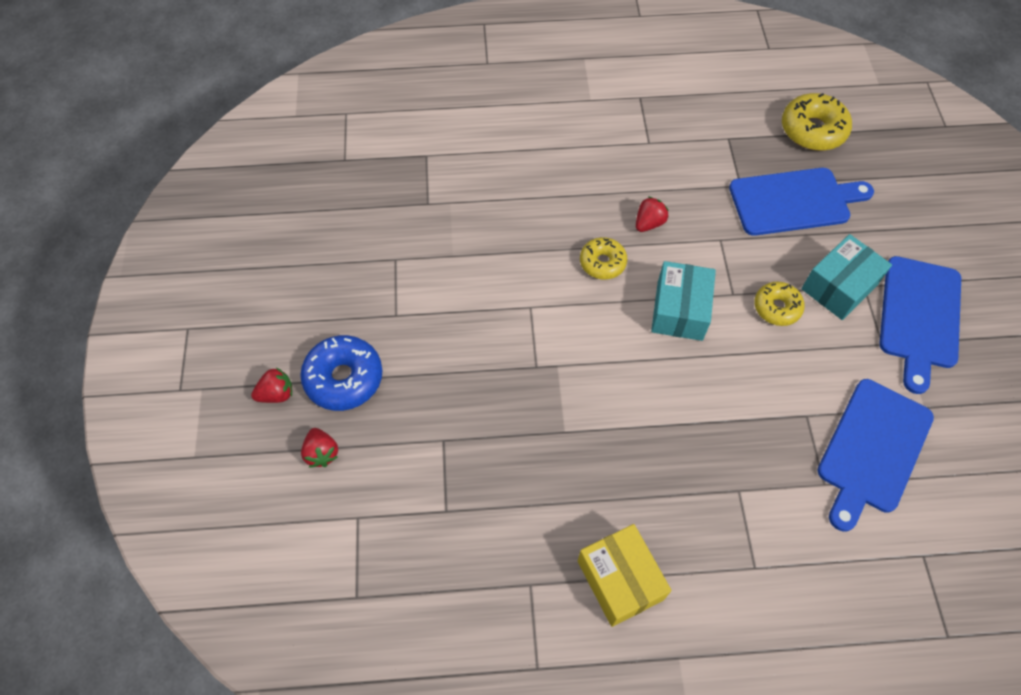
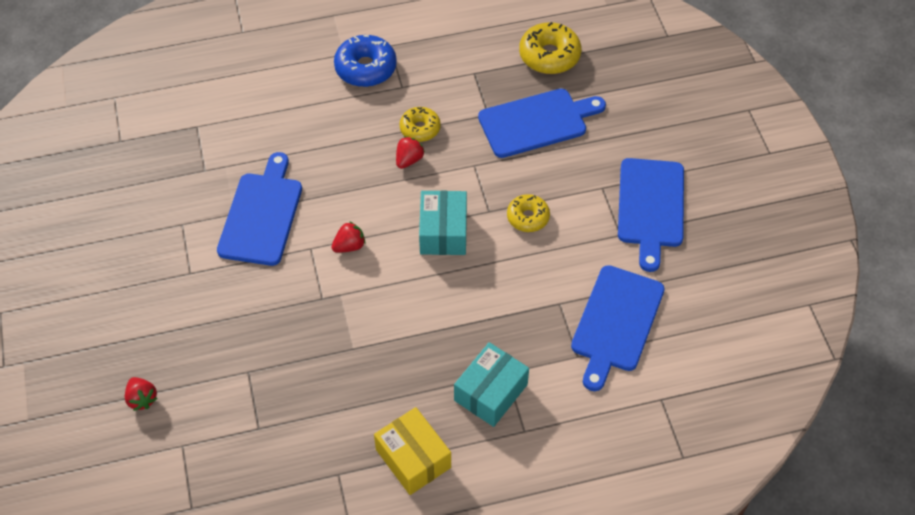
camera: 10 degrees left, 5 degrees down
(277, 394) = (93, 356): red strawberry -> red strawberry (349, 246)
(344, 378) = (151, 334): blue donut -> blue donut (365, 68)
(481, 261) = (261, 215): none -> blue cutting board
(602, 263) = (371, 201): yellow donut -> yellow donut (420, 129)
(839, 287) = (581, 191): turquoise box -> turquoise box (491, 392)

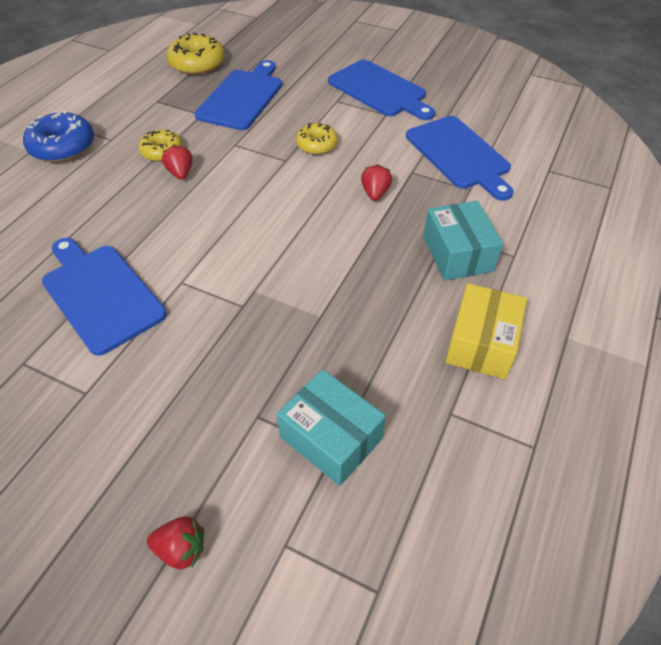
camera: 50 degrees left, 5 degrees down
(349, 246) = (213, 255): red strawberry -> red strawberry (375, 193)
(413, 458) = (481, 343): yellow box -> yellow box turned 75 degrees counterclockwise
(443, 232) = (272, 193): turquoise box -> turquoise box (331, 437)

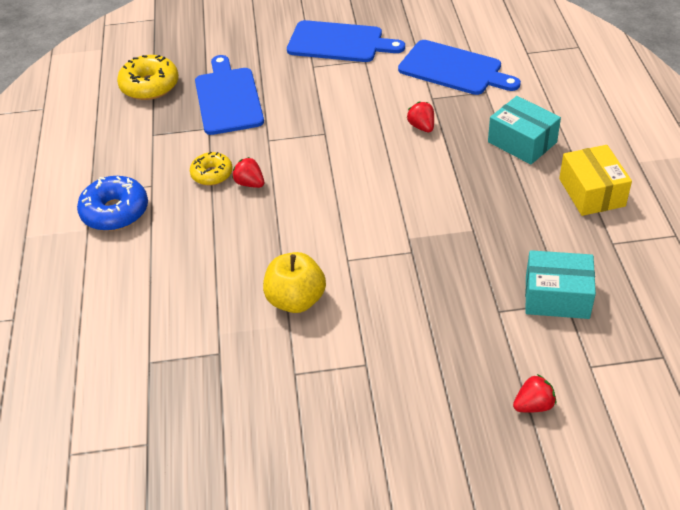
camera: 30 degrees left, 5 degrees down
(100, 294) = (296, 300): blue cutting board -> yellow apple
(317, 145) = (337, 110): yellow donut -> none

